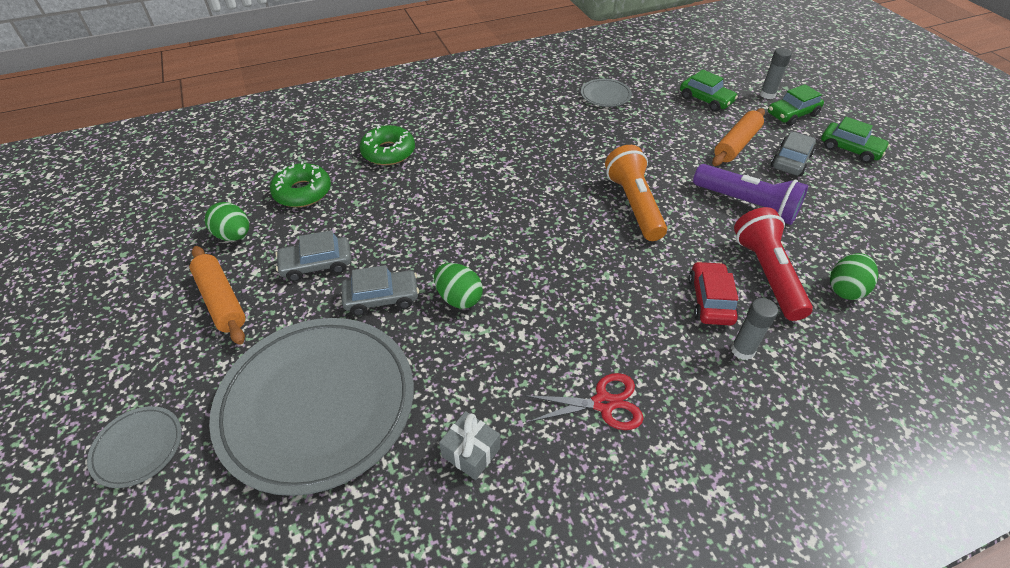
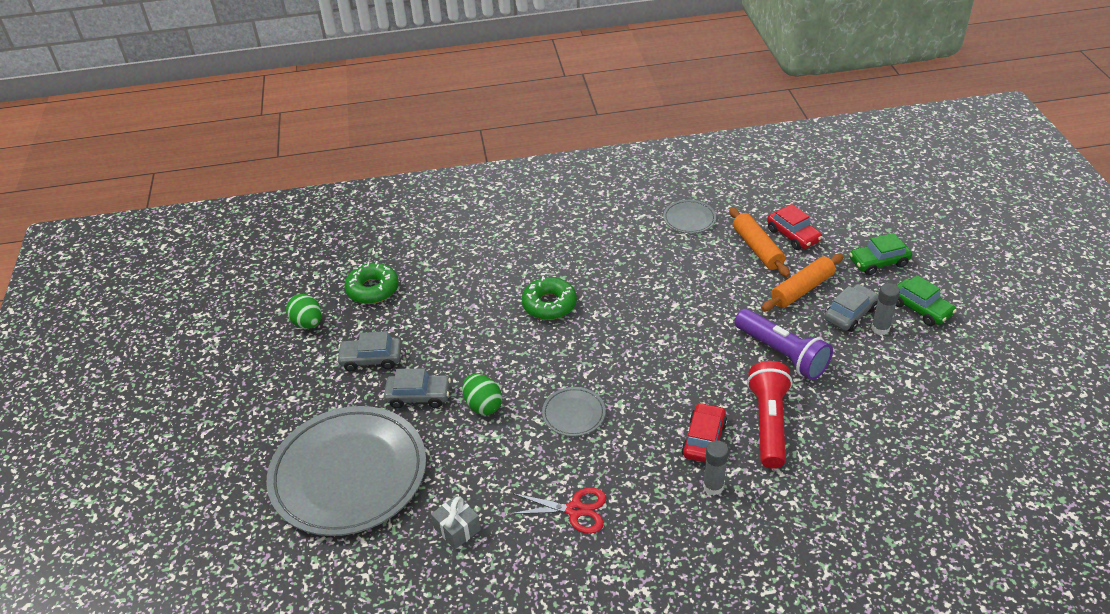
camera: 15 degrees right, 5 degrees down
(138, 448) = (213, 484): grey plate -> grey plate (573, 414)
(221, 300) = (289, 379): orange rolling pin -> orange rolling pin (757, 248)
(388, 152) = (458, 258): green donut -> green donut (549, 304)
(634, 204) = (671, 340): orange flashlight -> none
(706, 100) = (793, 235): green car -> red car
(767, 95) = (863, 236): grey glue stick -> grey glue stick (880, 328)
(845, 289) = (837, 448): green egg -> none

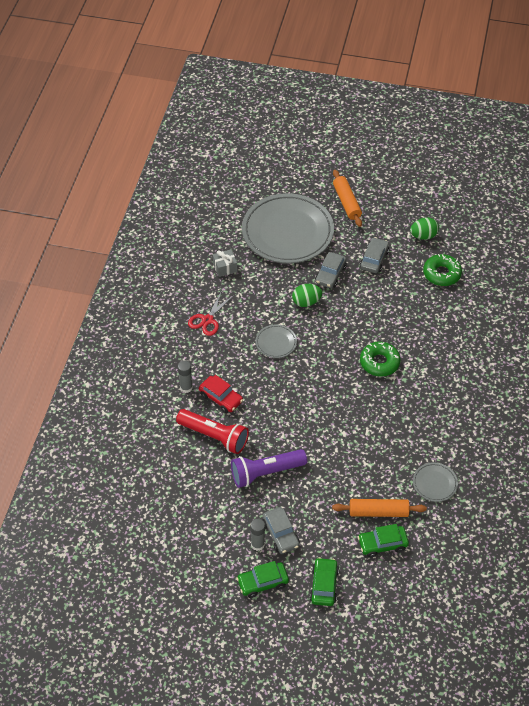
camera: 110 degrees right, 10 degrees up
(793, 235) = (382, 544): red car -> green car
(802, 289) = (320, 517): orange rolling pin -> orange rolling pin (346, 202)

